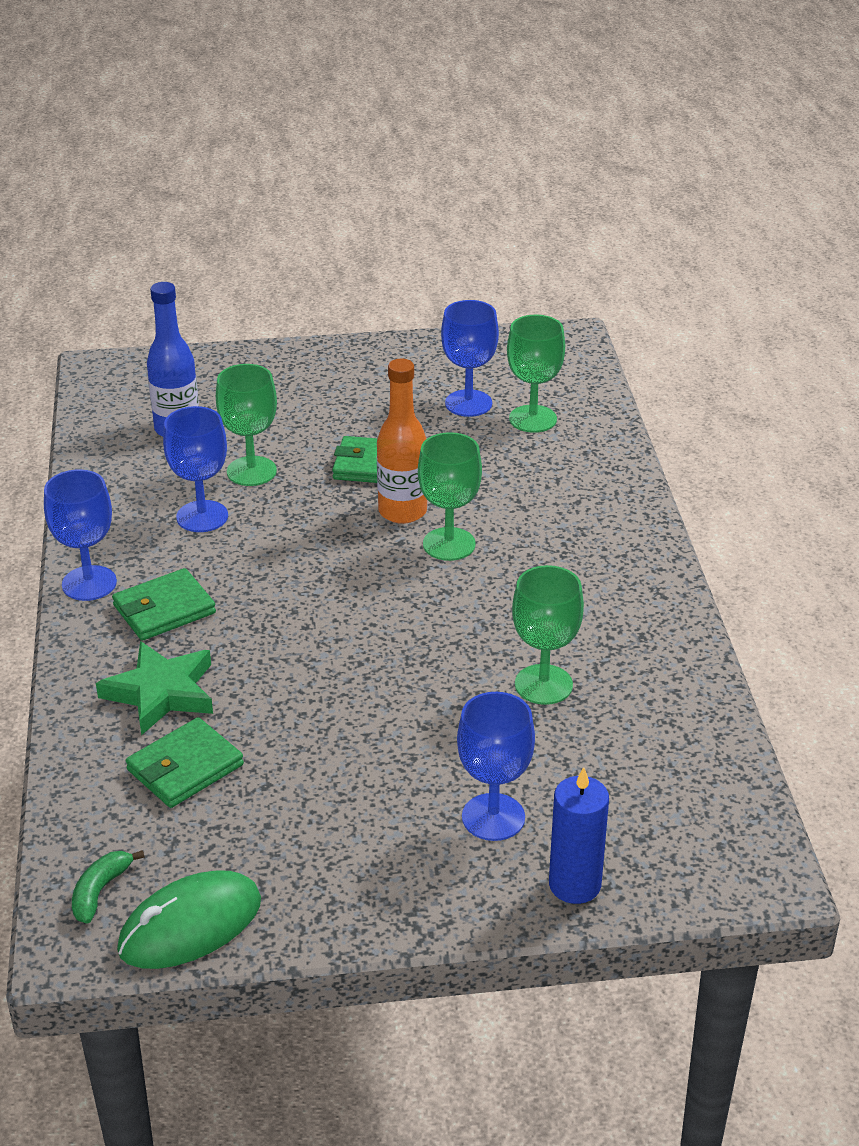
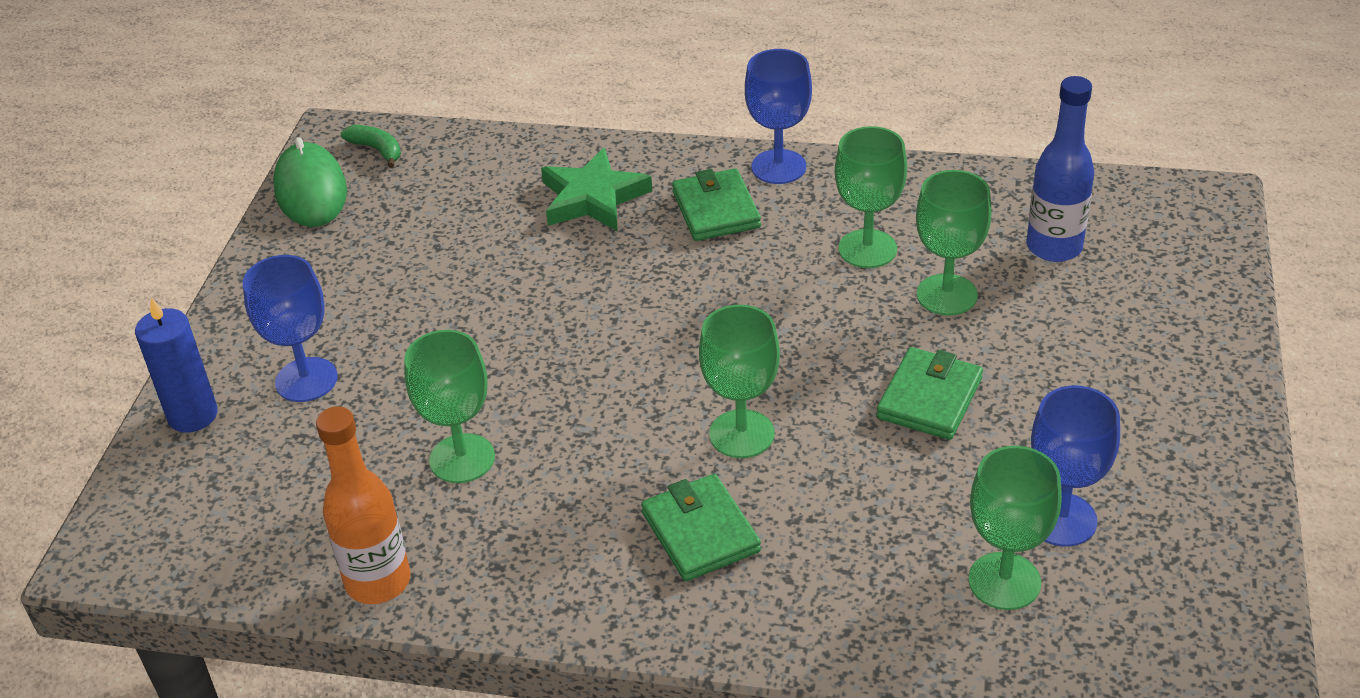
camera: 110 degrees right, 5 degrees up
(185, 767) = (487, 203): green wallet -> green wallet (700, 532)
(202, 516) = (867, 249): blue goblet -> green goblet
(402, 511) = (822, 406): orange bottle -> orange bottle (378, 581)

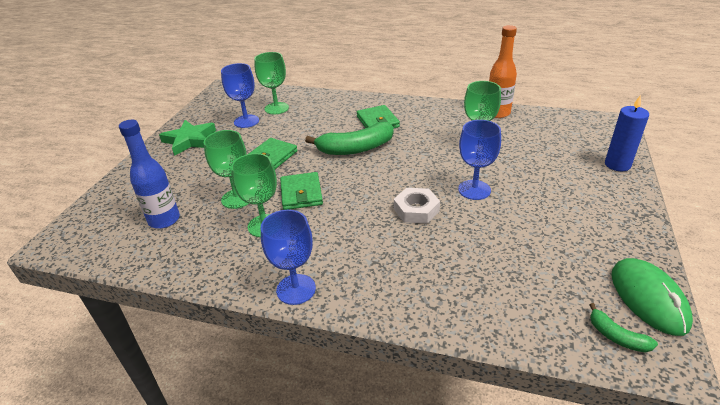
camera: 175 degrees left, 5 degrees down
(306, 380) = (568, 176): blue goblet -> blue goblet (474, 190)
(593, 198) = (428, 274): green star -> green star (189, 140)
(607, 293) = (416, 210): none -> white nut
(716, 210) = (346, 258): green wallet -> green wallet (301, 193)
(741, 434) = (356, 148): green goblet -> green banana

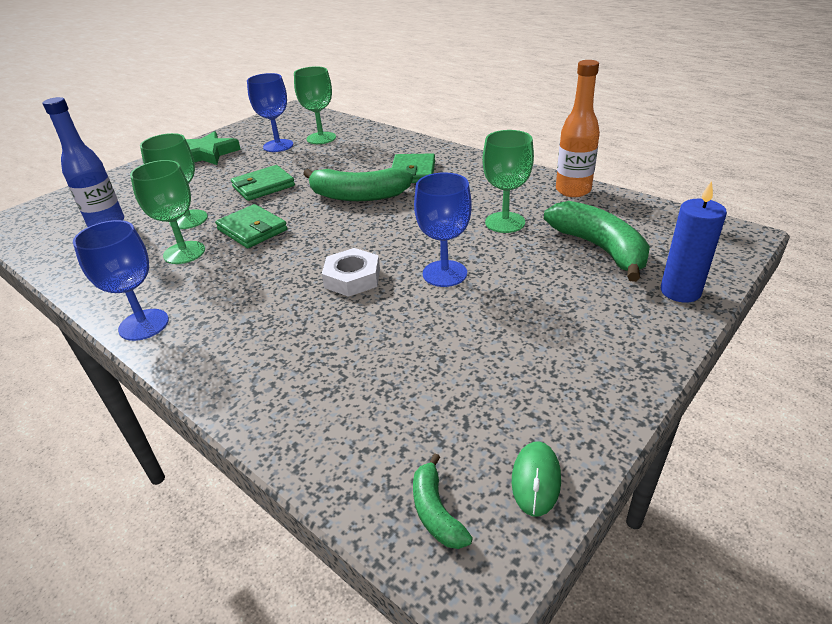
camera: 25 degrees right, 0 degrees up
(301, 193) = (252, 230): green wallet -> green wallet turned 60 degrees counterclockwise
(550, 149) = (599, 248): none -> green banana
(648, 298) = (536, 480): green mouse -> green mouse, size x0.56

